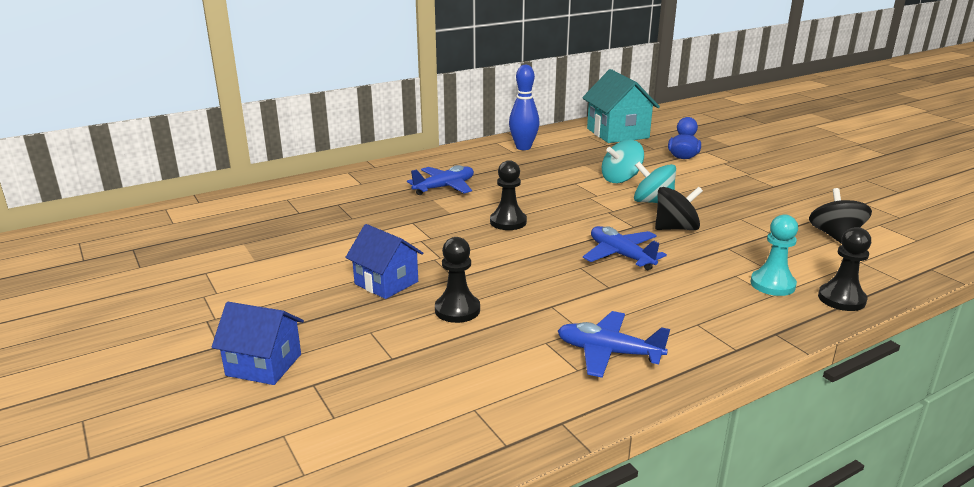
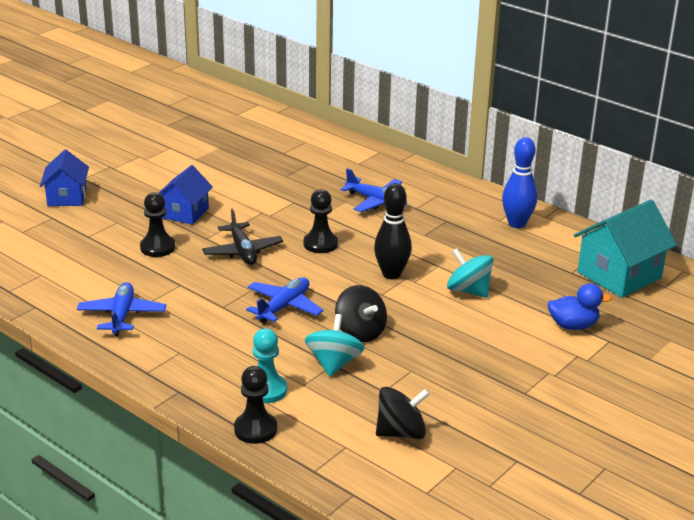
camera: 70 degrees right, 5 degrees up
(499, 261) = (242, 251): none -> black plane
(581, 201) = (391, 274): none -> black bowling pin
(653, 202) = (418, 314): turquoise spinning top -> turquoise spinning top (334, 363)

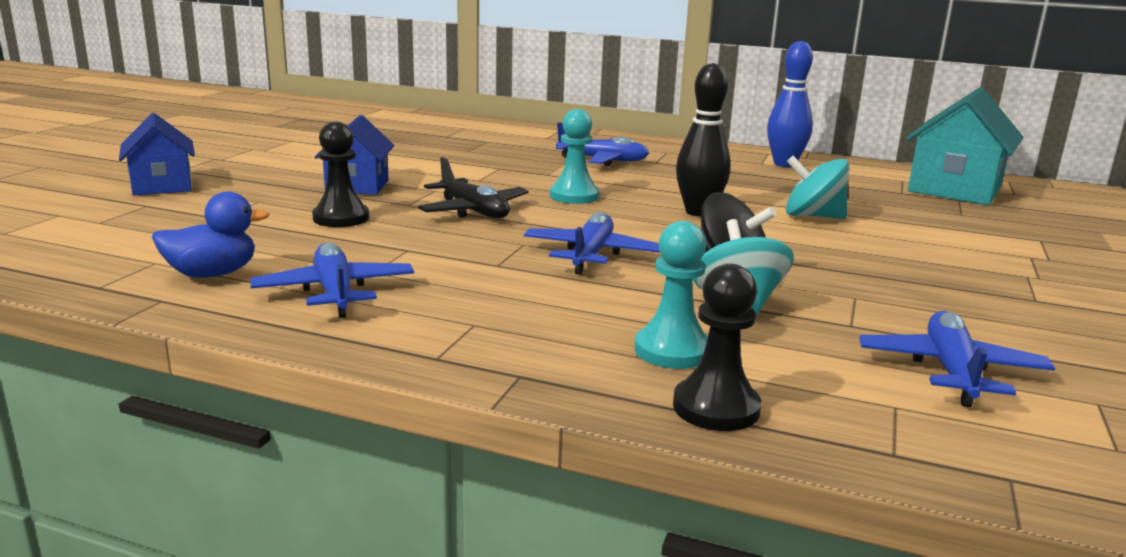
camera: 20 degrees left, 10 degrees down
(320, 244) = (574, 196): black pawn -> turquoise pawn
(401, 432) = (951, 371): black spinning top -> blue plane
(573, 325) = (979, 232): blue duck -> blue duck (212, 274)

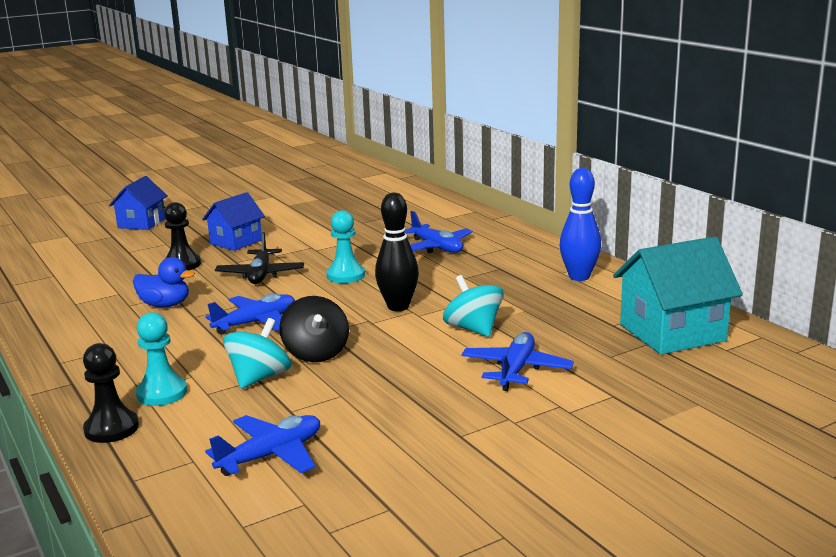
camera: 40 degrees right, 0 degrees up
(212, 274) = (62, 289): blue duck -> blue duck (165, 305)
(335, 292) = (89, 313): blue plane -> blue plane (516, 370)

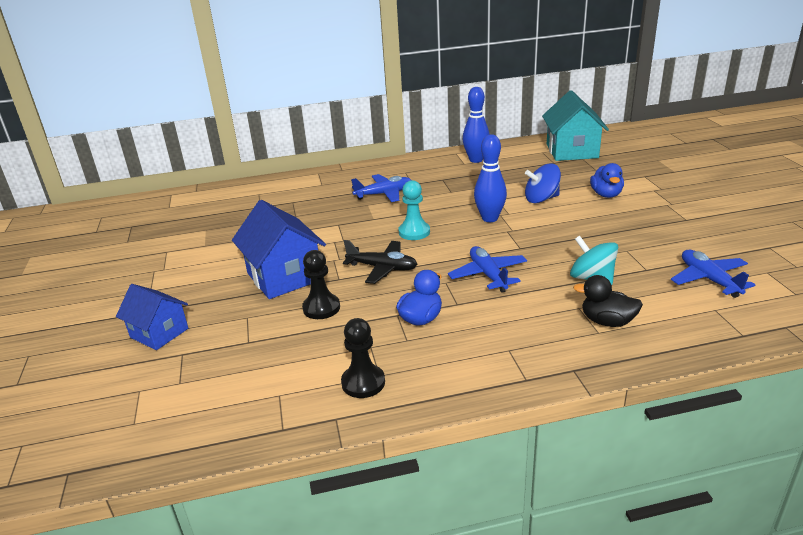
camera: 70 degrees left, 10 degrees up
(111, 428) = (664, 345): black pawn -> black pawn (363, 383)
(162, 393) = (607, 321): turquoise pawn -> black duck
(236, 242) = (284, 276): blue house -> blue house, size x1.57
(316, 353) = (557, 254): black spinning top -> none
(398, 307) = (489, 218): black bowling pin -> blue bowling pin
(473, 329) = (541, 199): turquoise spinning top -> blue spinning top
(516, 370) = (606, 194): blue plane -> blue duck

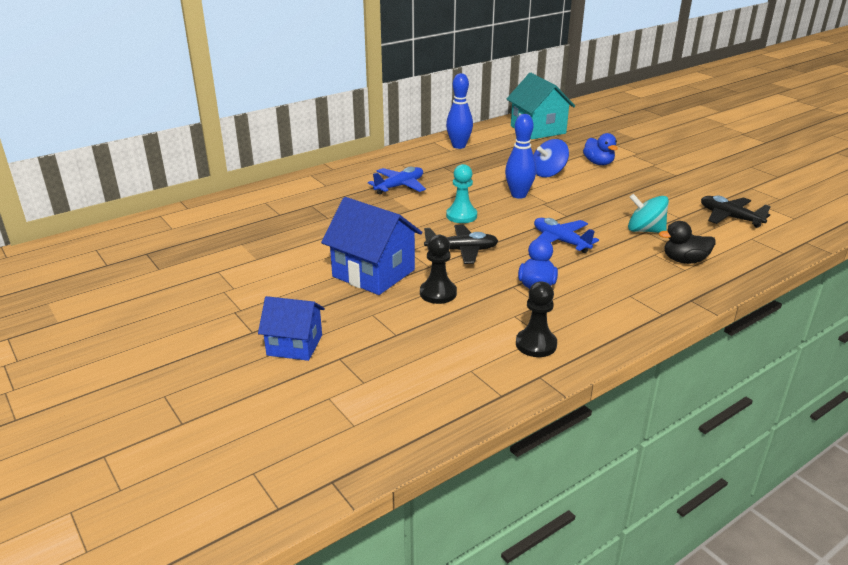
camera: 25 degrees left, 0 degrees up
(709, 279) = (729, 217): blue plane -> black plane

